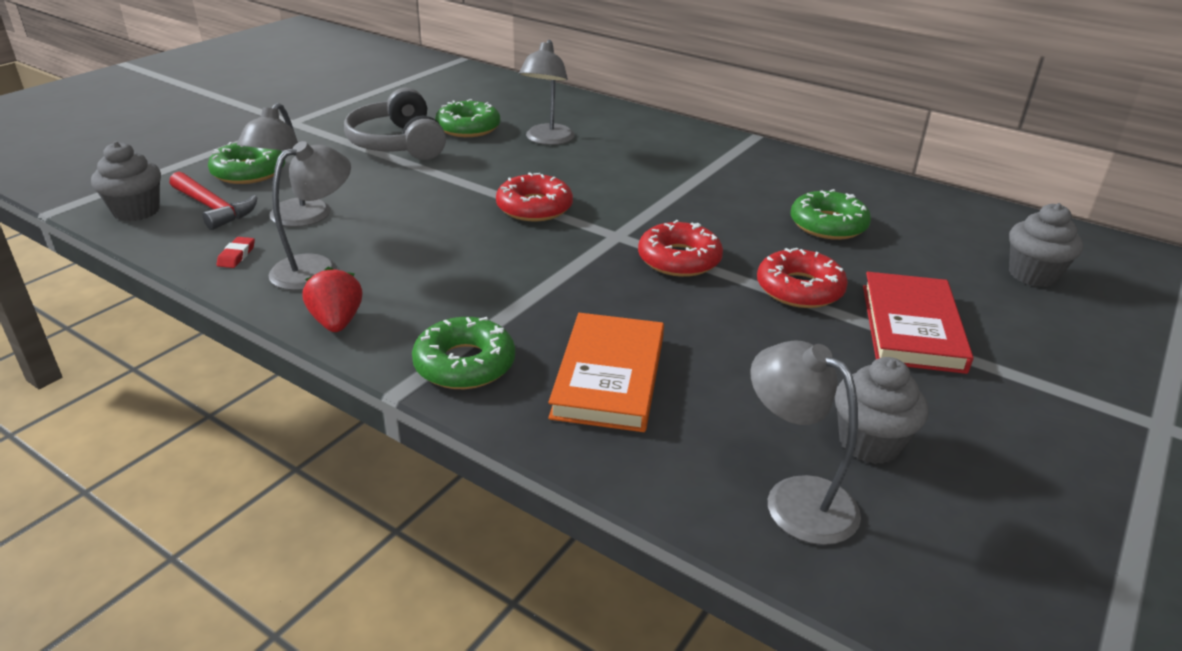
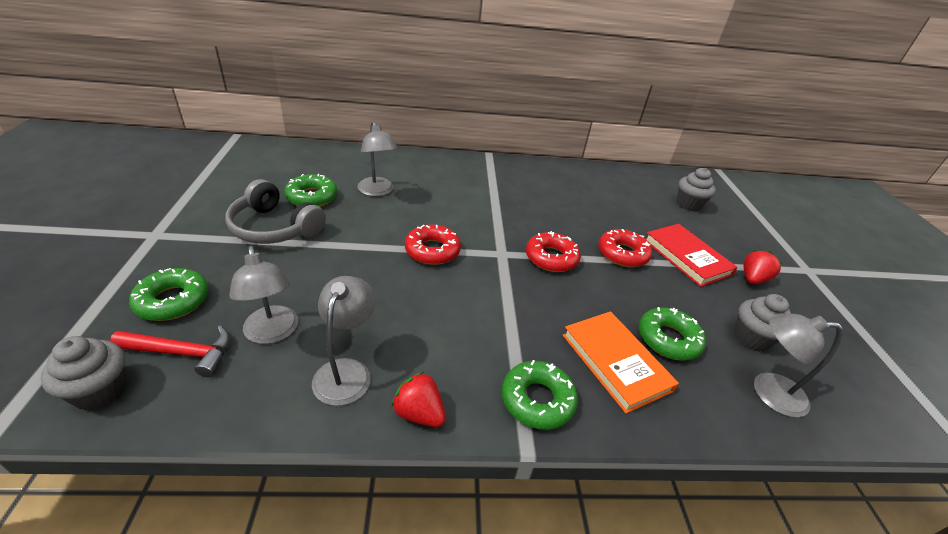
camera: 40 degrees left, 5 degrees up
(236, 255) = (264, 392): red eraser -> none
(828, 225) = (587, 205): green donut -> green donut (668, 339)
(1003, 391) = (752, 279): none -> red strawberry

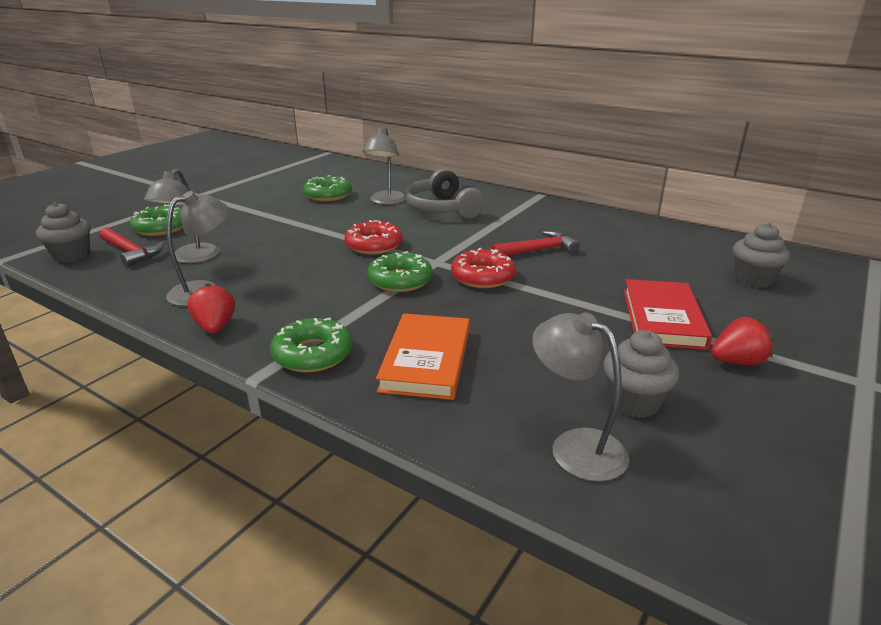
camera: 40 degrees right, 10 degrees down
(274, 228) = (274, 207): grey headphones -> grey headphones (442, 208)
(554, 216) = (538, 250): none -> red hammer
(622, 254) = (575, 294): red donut -> none
(668, 339) = (516, 366): green donut -> green donut (400, 280)

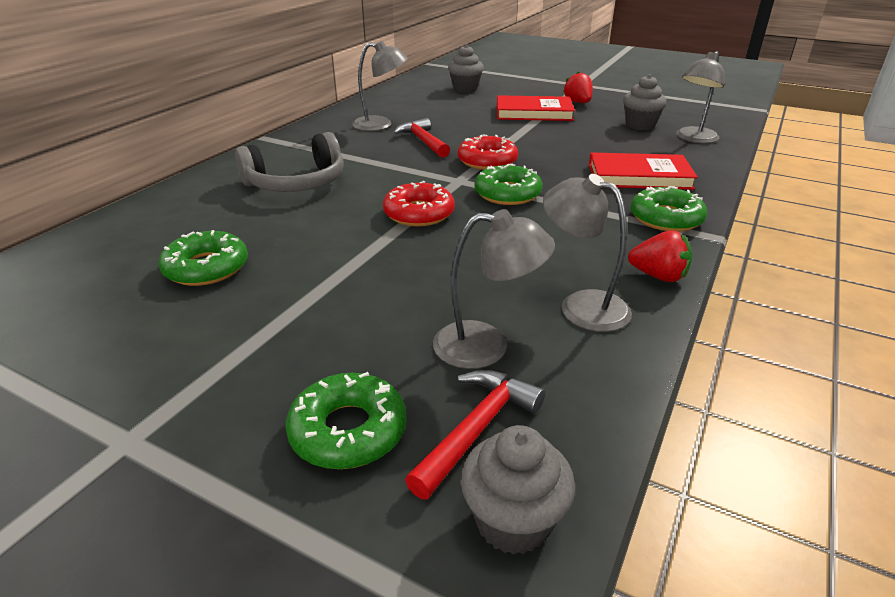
camera: 95 degrees left, 5 degrees up
(215, 327) = (658, 276): red strawberry -> red strawberry turned 135 degrees counterclockwise
(386, 201) = (256, 219): grey lamp -> grey lamp (380, 125)
(426, 360) = (639, 176): orange book -> red book

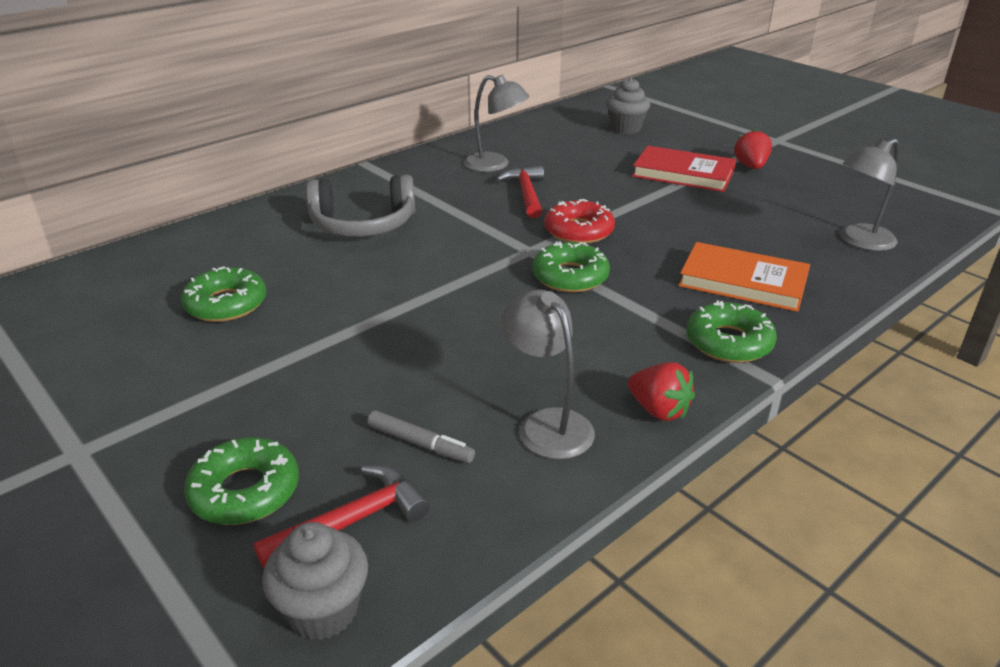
camera: 20 degrees right, 0 degrees up
(419, 213) = (459, 283): red donut -> none
(487, 346) = (420, 443): grey lamp -> grey marker
(639, 176) = (743, 282): red book -> orange book
(640, 125) = (804, 211): grey cupcake -> none

